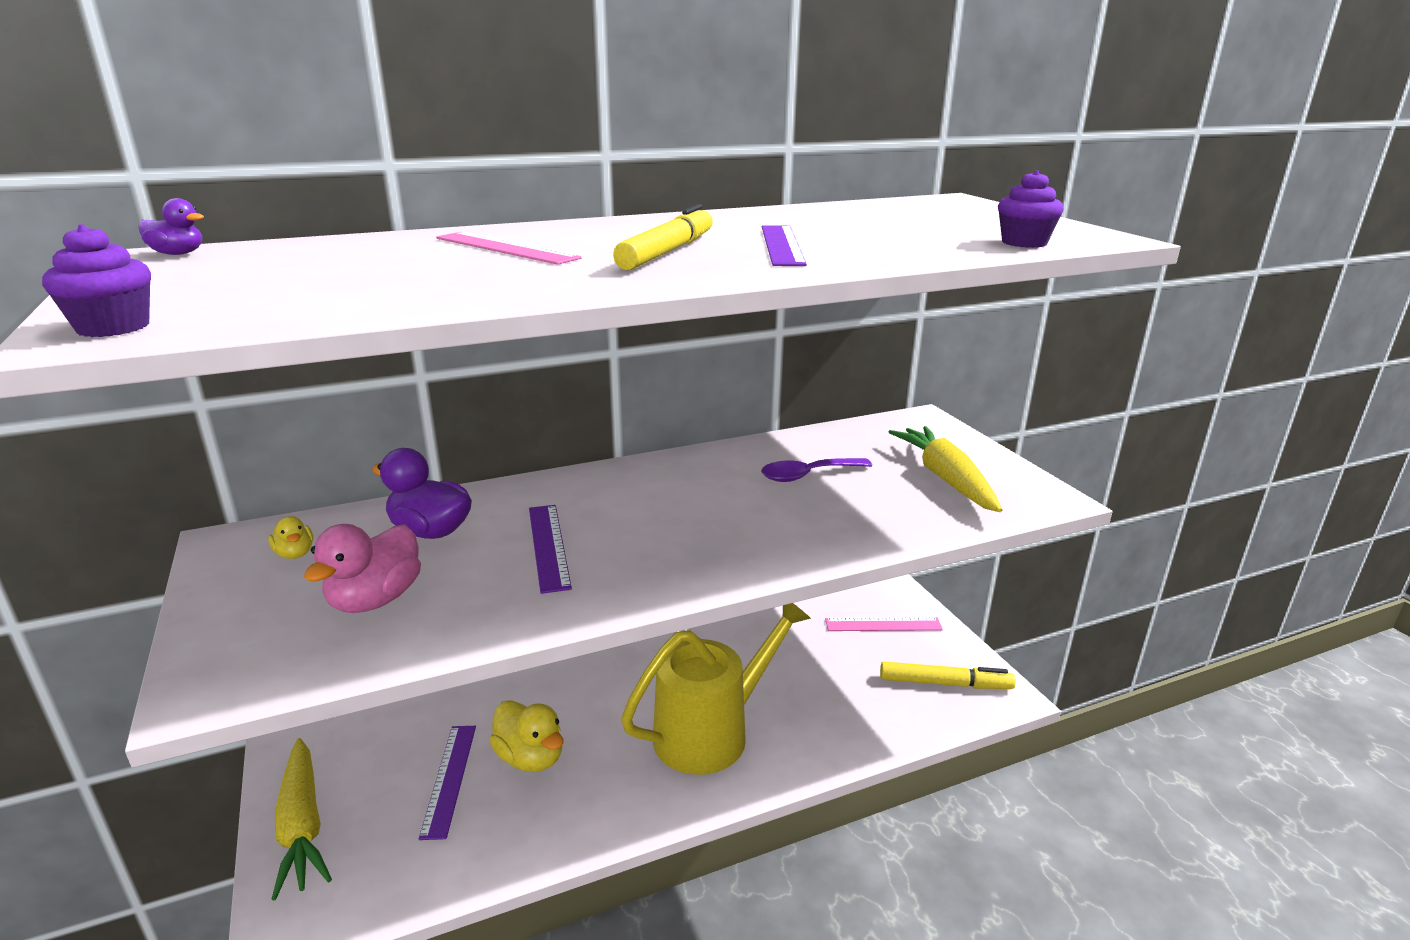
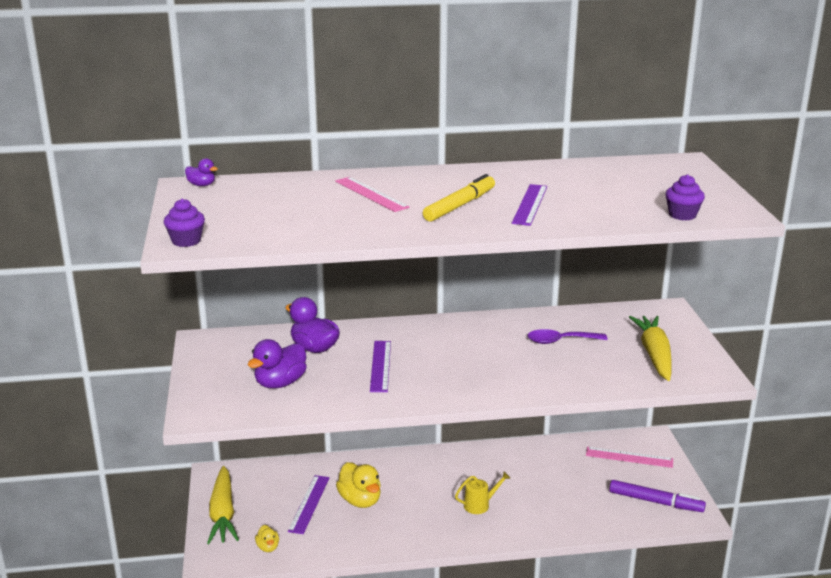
camera: 15 degrees right, 0 degrees up
(295, 554) = (238, 352): yellow duck -> yellow duck (268, 547)
(375, 600) = (280, 383): pink duck -> purple duck
(712, 732) = (480, 505): yellow watering can -> yellow watering can, size x0.41
(945, 683) = (655, 502): yellow marker -> purple marker

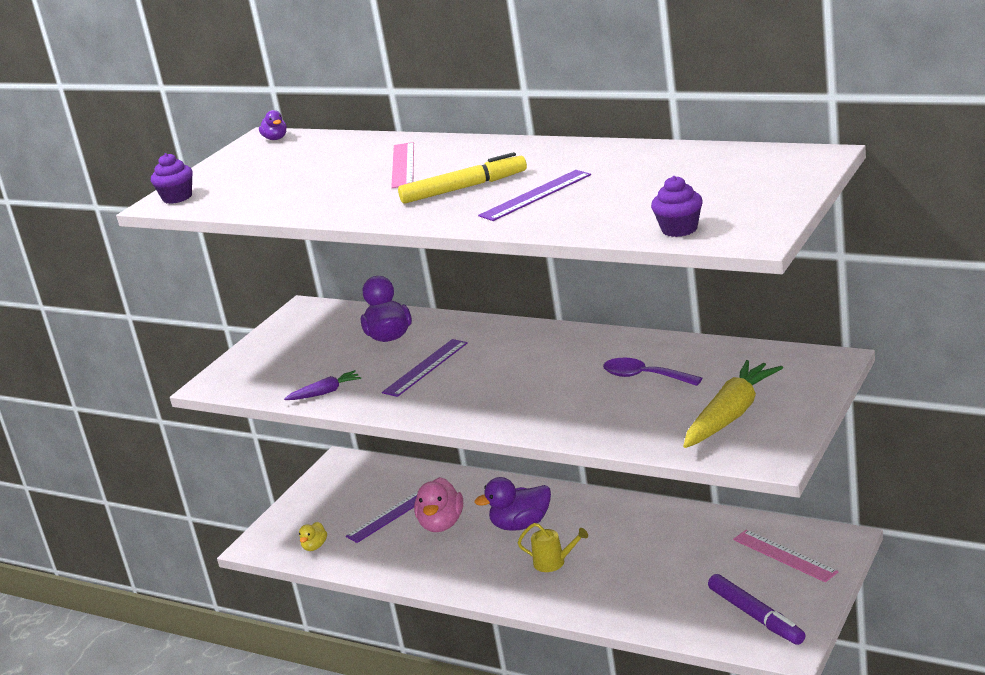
camera: 40 degrees right, 0 degrees up
(223, 513) = (309, 503): yellow carrot -> none
(280, 383) = (317, 366): purple duck -> purple duck (521, 525)
(317, 401) = (325, 392): none -> purple carrot
(360, 500) = (441, 524): yellow duck -> pink duck

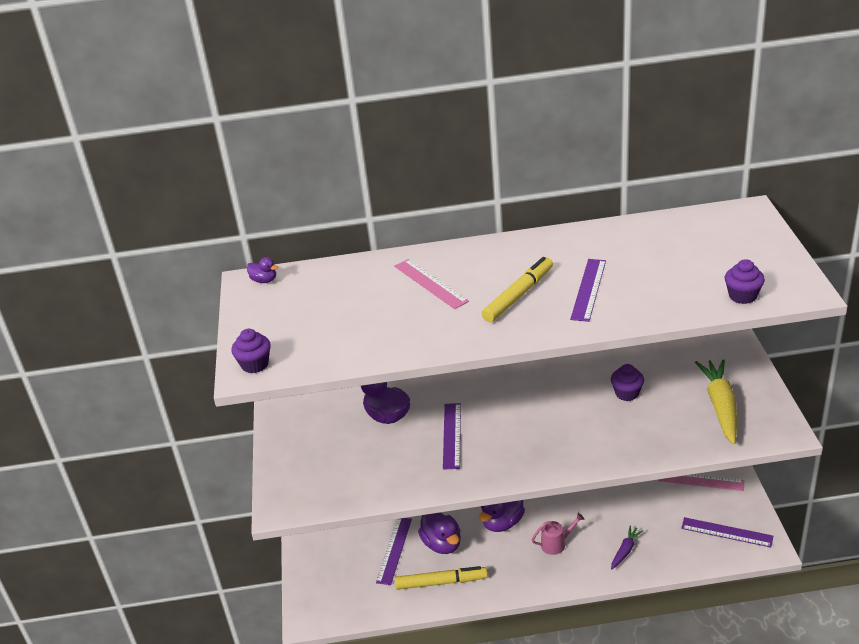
camera: 35 degrees left, 10 degrees up
(315, 546) = (359, 601): yellow duck -> none
(325, 392) = (393, 484): purple carrot -> purple carrot (625, 551)
(404, 557) = (441, 582): none -> yellow marker
(441, 524) = (442, 544): pink duck -> purple duck
(554, 562) = (556, 544): yellow watering can -> pink watering can
(644, 376) = (627, 393): purple spoon -> purple cupcake
(756, 616) = (726, 532): purple marker -> purple ruler

